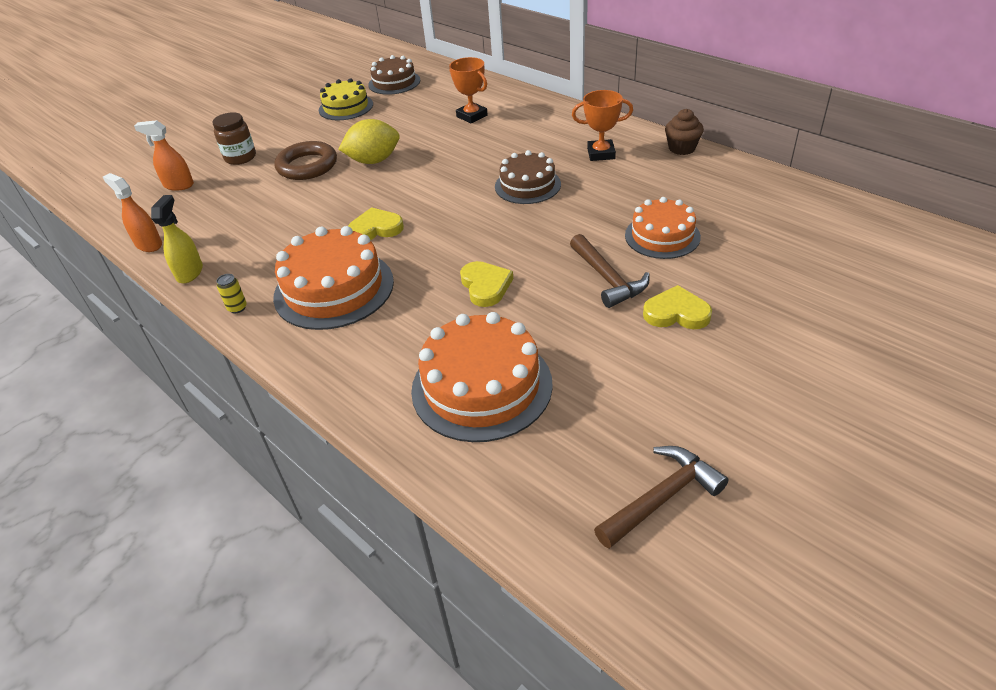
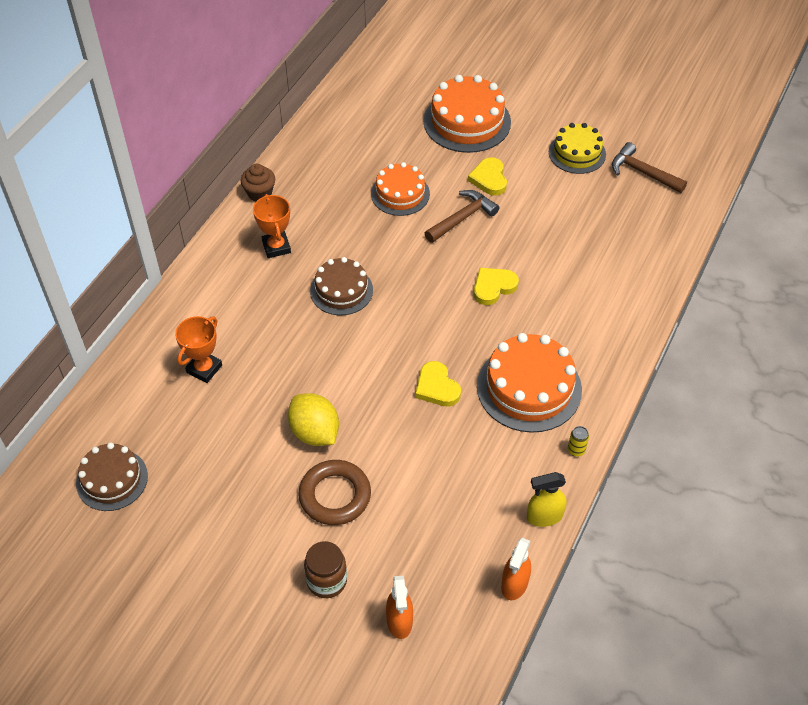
camera: 110 degrees left, 10 degrees up
(346, 107) = (186, 512): yellow cake -> yellow cake (577, 153)
(481, 386) = (596, 265): orange cake -> orange cake (467, 121)

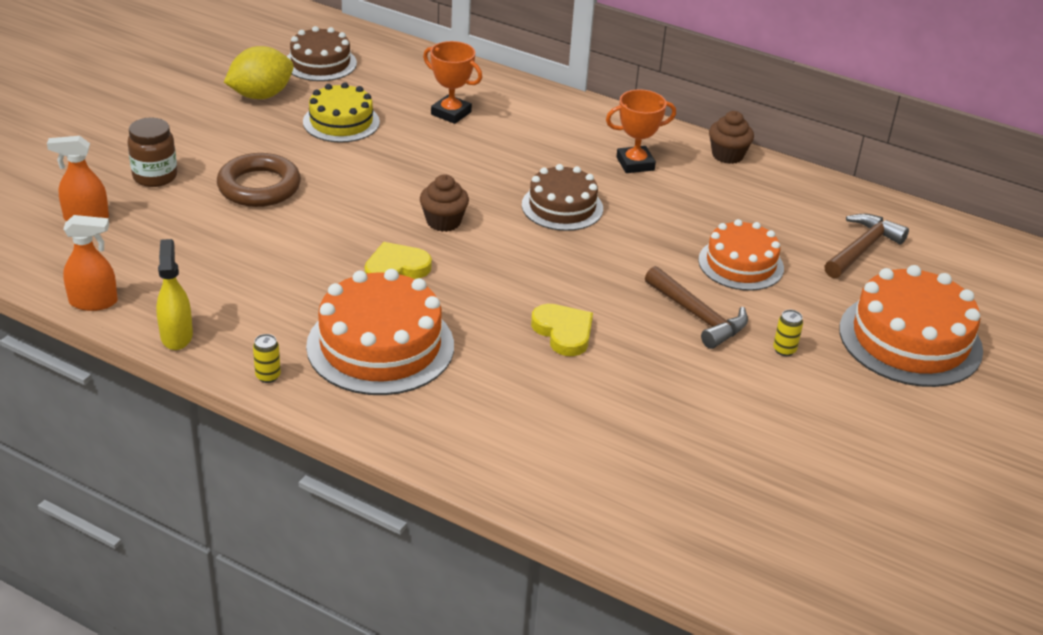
camera: 90 degrees right, 15 degrees down
(314, 432) = (348, 178): yellow lemon -> yellow lemon (261, 95)
(371, 362) = (443, 222): none -> brown cupcake
(489, 179) = (784, 350): yellow heart -> yellow can
(514, 584) = (94, 302): orange spray bottle -> orange spray bottle turned 150 degrees clockwise
(577, 153) = (863, 455): yellow cake -> yellow cake (341, 122)
(642, 172) = (829, 532): brown hammer -> brown hammer (862, 248)

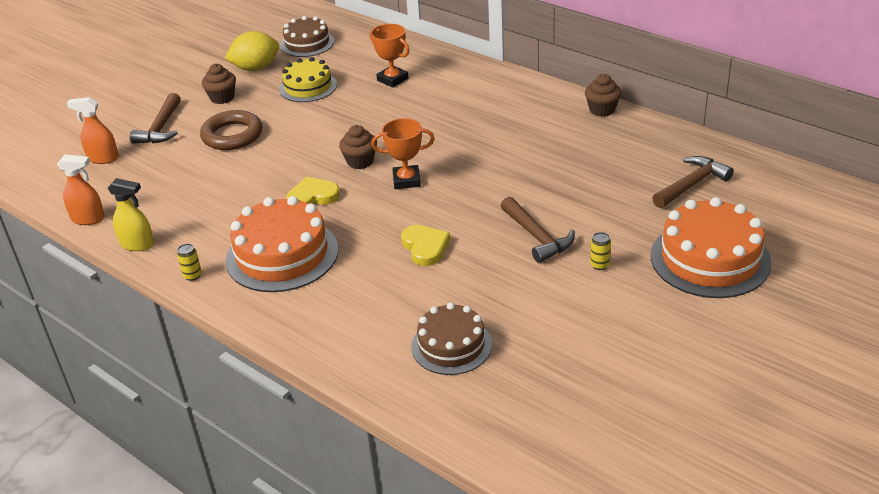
camera: 15 degrees right, 0 degrees up
(155, 176) = (161, 128): brown jar -> brown hammer
(176, 336) = (137, 244): yellow spray bottle -> yellow spray bottle turned 105 degrees clockwise
(227, 135) = (222, 98): none -> brown cupcake
(562, 207) = (455, 150): brown cake -> brown cake (451, 345)
(635, 164) = (524, 117): orange trophy -> orange trophy (406, 180)
(741, 264) = (585, 196): orange cake -> none

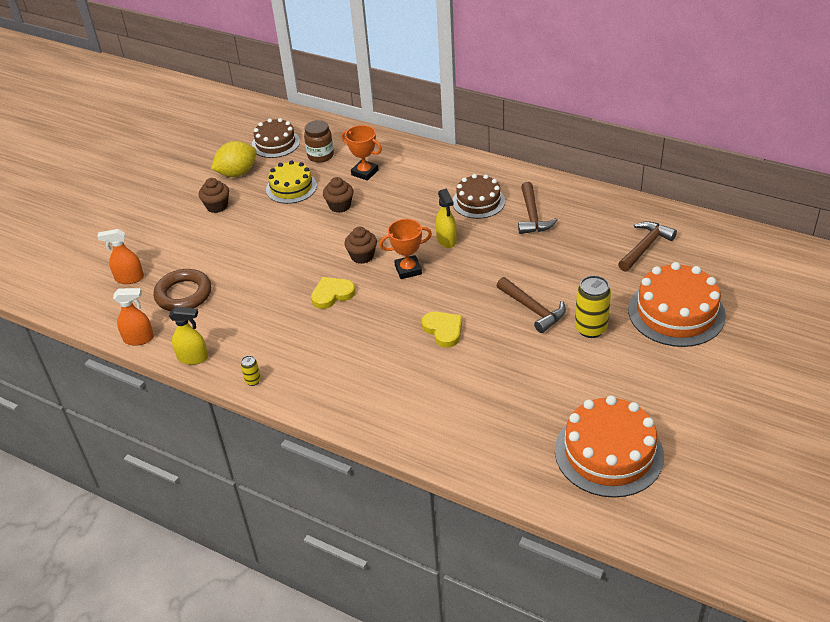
camera: 10 degrees left, 5 degrees up
(161, 128) = (171, 242): brown hammer -> brown hammer (532, 216)
(232, 135) = (240, 243): brown ring -> brown ring (183, 294)
(282, 255) = (324, 352): orange cake -> orange cake (608, 453)
(350, 59) = (320, 156): none -> brown jar
(451, 345) = (492, 415): brown cake -> brown cake (478, 201)
(460, 155) = (446, 240): none -> yellow spray bottle
(599, 265) = (590, 329): yellow can -> yellow can, size x2.04
(602, 110) = (553, 184): brown cupcake -> brown cupcake (340, 206)

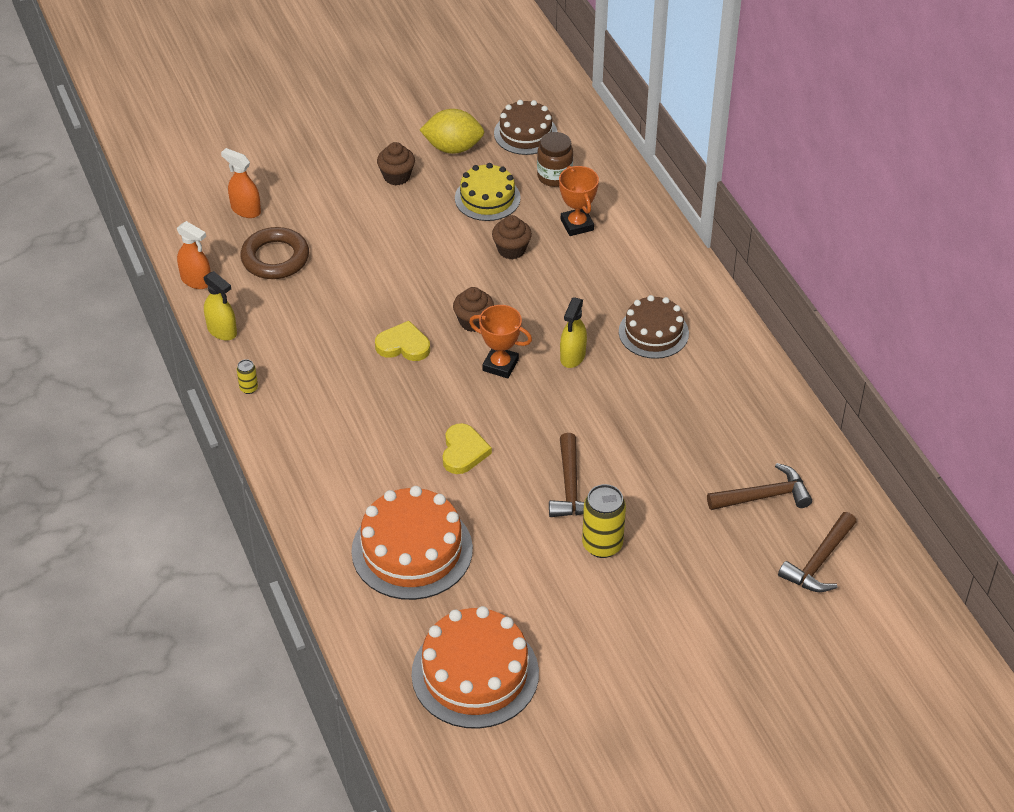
camera: 35 degrees right, 5 degrees up
(532, 216) = (689, 385): brown hammer -> brown hammer (819, 562)
(676, 312) = (707, 586): orange cake -> orange cake (412, 550)

